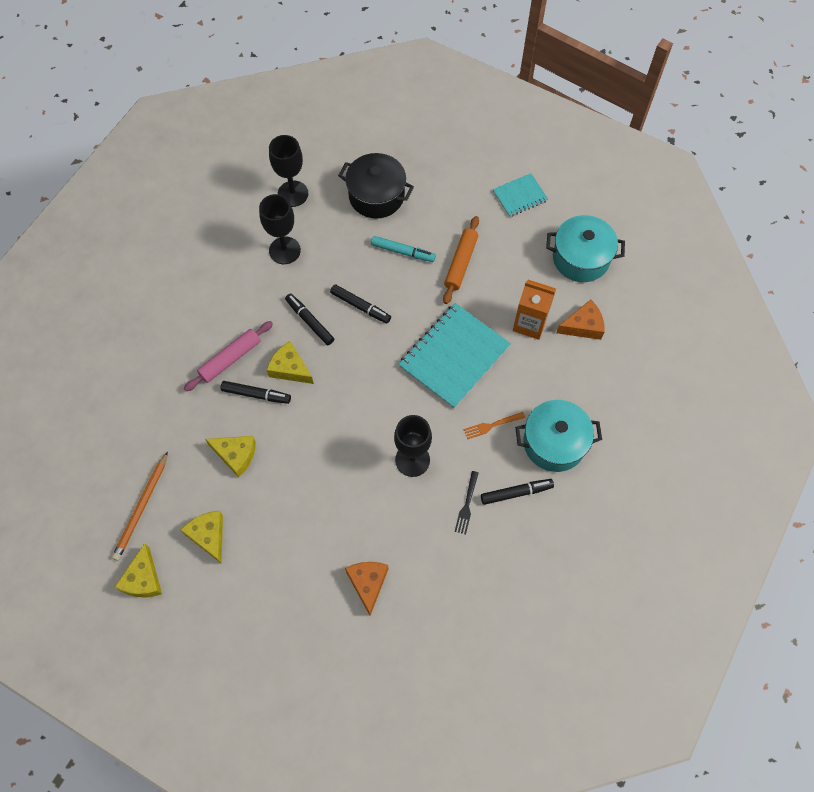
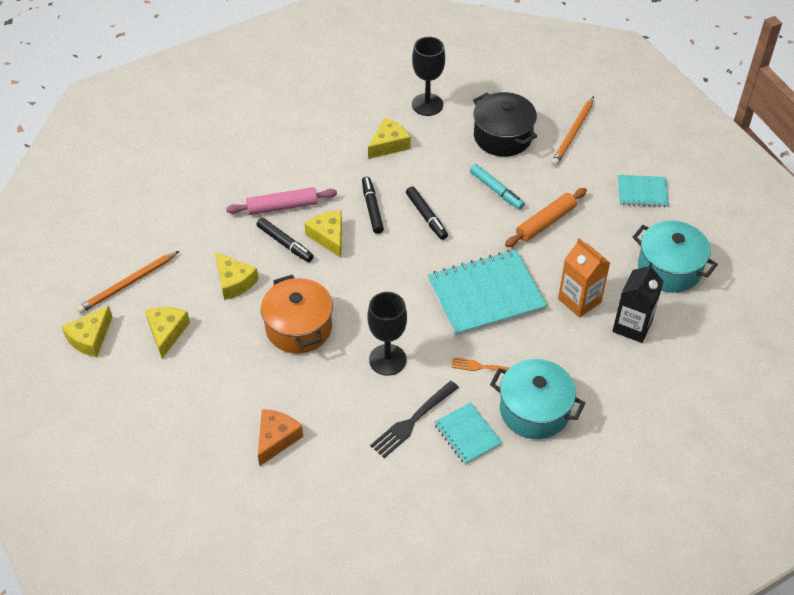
camera: 30 degrees right, 15 degrees down
(284, 250) = (389, 145): black goblet -> yellow cheese
(320, 469) = (299, 328): none -> orange pot
(432, 165) = (573, 133): none -> orange pencil
(467, 505) = (413, 421): black fork -> black fork, size x1.56
(516, 493) = (467, 434): black marker -> turquoise notebook
(583, 326) = (632, 326): orange cheese -> black carton

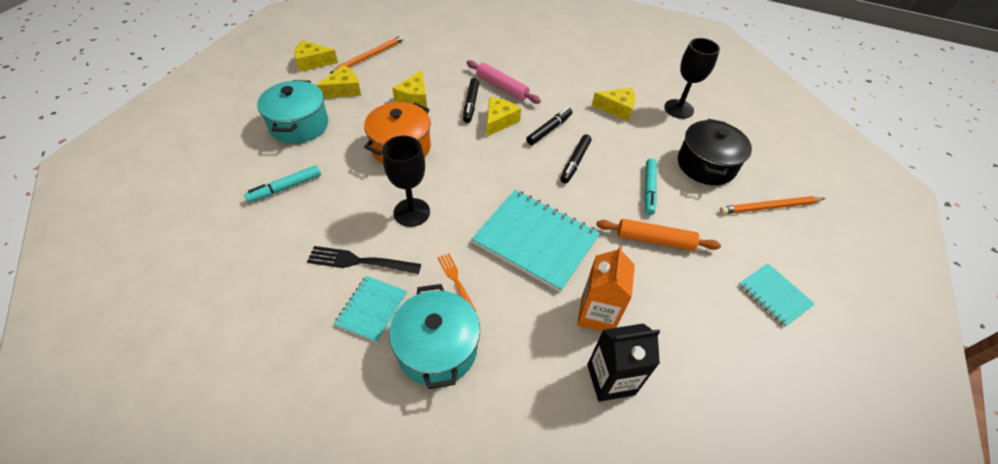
camera: 50 degrees right, 0 degrees up
(128, 284) = (370, 56): orange pencil -> orange pencil turned 120 degrees clockwise
(276, 439) = (285, 187): orange cheese -> turquoise marker
(669, 268) = (714, 373): turquoise pot -> turquoise pot (299, 125)

